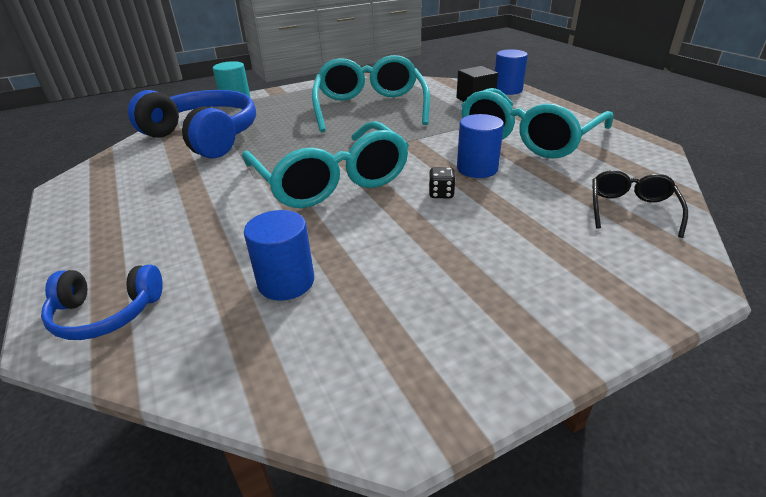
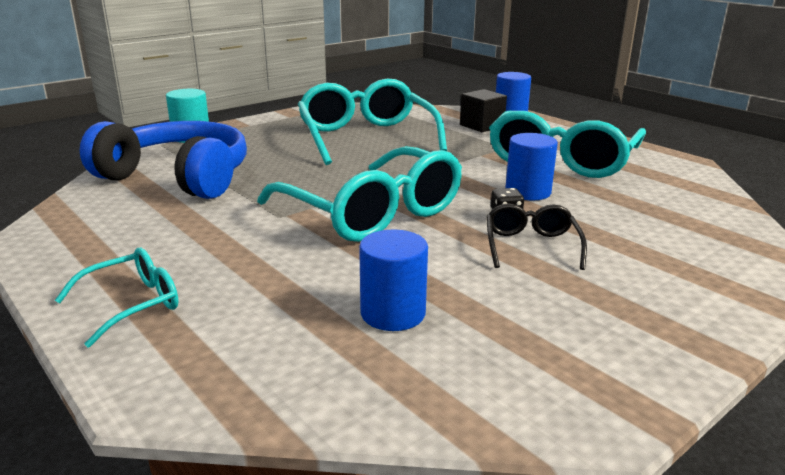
camera: 15 degrees left, 10 degrees down
(99, 249) = (132, 304): none -> turquoise glasses
(106, 313) = (196, 366): blue headphones -> none
(631, 209) = (701, 218): black glasses -> black glasses (531, 246)

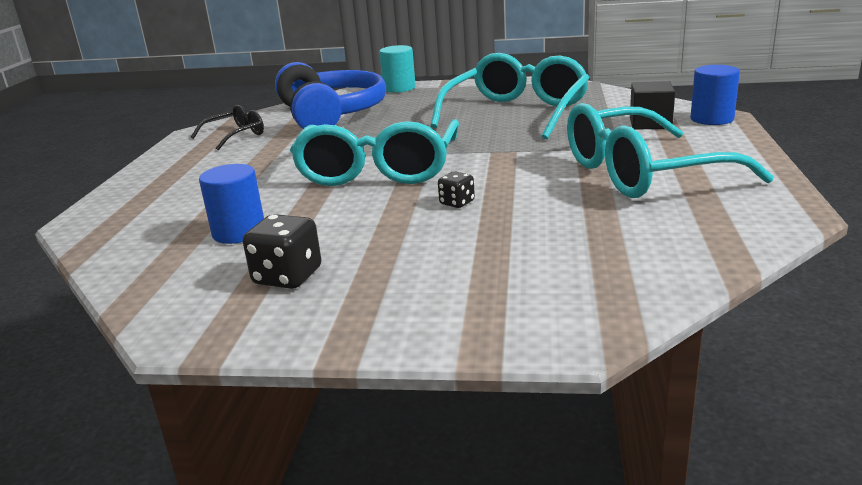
camera: 50 degrees right, 0 degrees up
(132, 304) = (159, 180): turquoise glasses -> none
(528, 192) = (530, 190): blue cylinder -> none
(531, 246) = (419, 228): black glasses -> black glasses (236, 135)
(543, 327) = (287, 277): none -> black dice

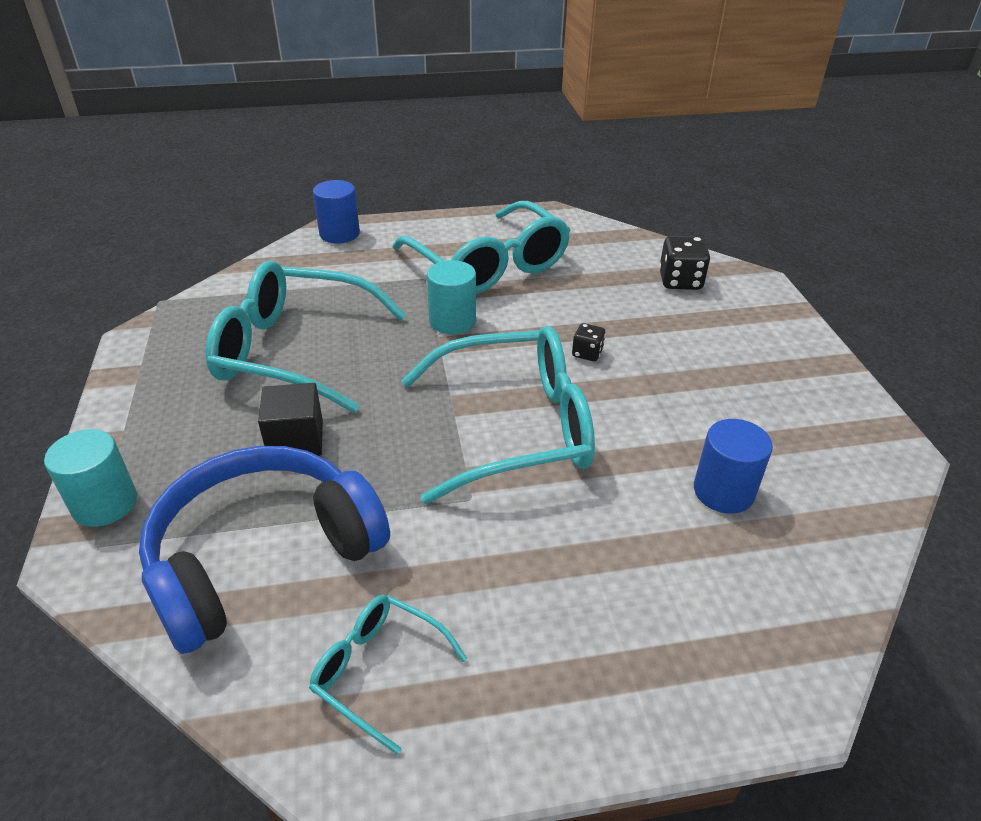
camera: 110 degrees left, 15 degrees up
(236, 135) = (378, 670): black glasses -> turquoise glasses
(287, 277) = (778, 421): black dice -> black dice (680, 281)
(537, 156) = (452, 321): none -> turquoise cylinder
(650, 123) = (349, 263): black cube -> black cube (296, 440)

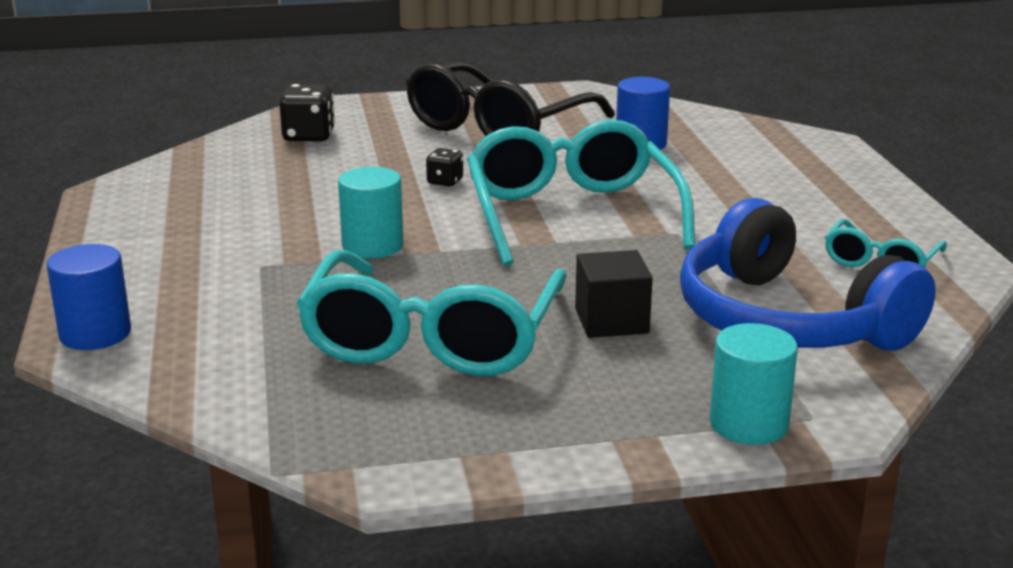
camera: 90 degrees left, 15 degrees down
(489, 265) = (240, 227): turquoise glasses -> none
(740, 385) = (497, 127): none -> black glasses

